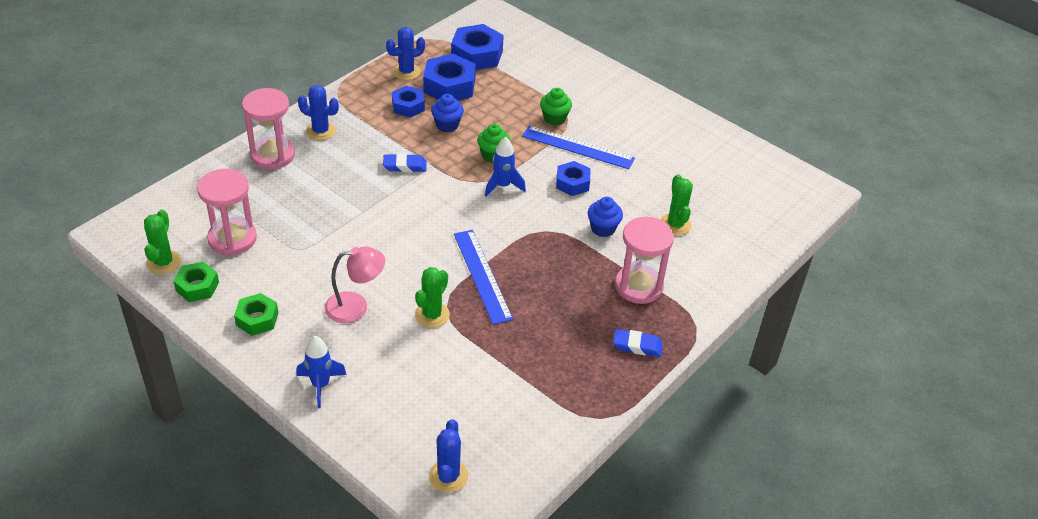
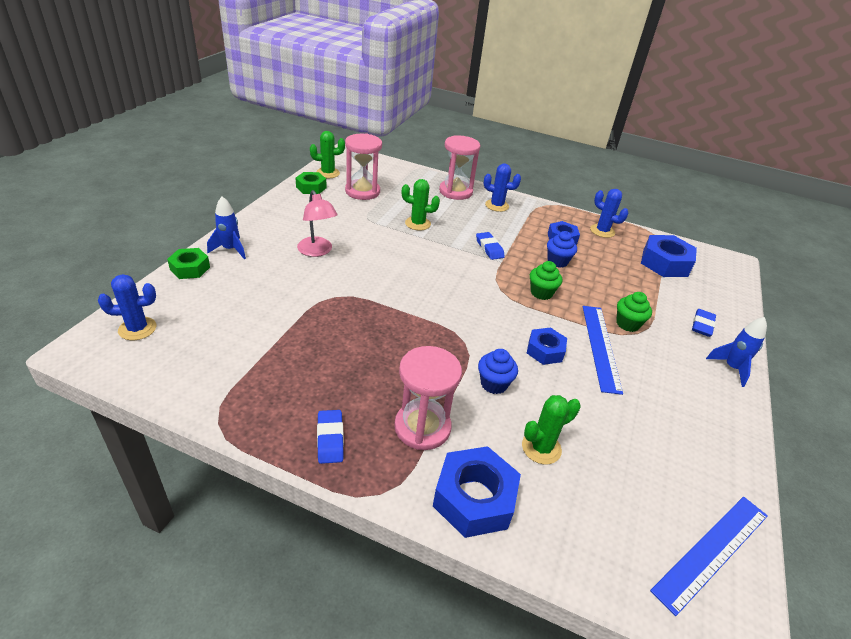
camera: 70 degrees right, 5 degrees down
(257, 319) = (289, 213): green nut -> green nut (190, 268)
(320, 131) = (497, 205): blue cactus -> blue cactus turned 75 degrees counterclockwise
(432, 315) = (322, 290): green cactus -> green cactus (418, 223)
(449, 86) = (608, 255): blue nut -> blue nut (474, 498)
(482, 275) = (382, 310): blue ruler -> blue ruler (711, 551)
(502, 186) = (505, 305): blue rocket -> blue rocket (731, 368)
(570, 76) = (702, 325): none -> blue eraser

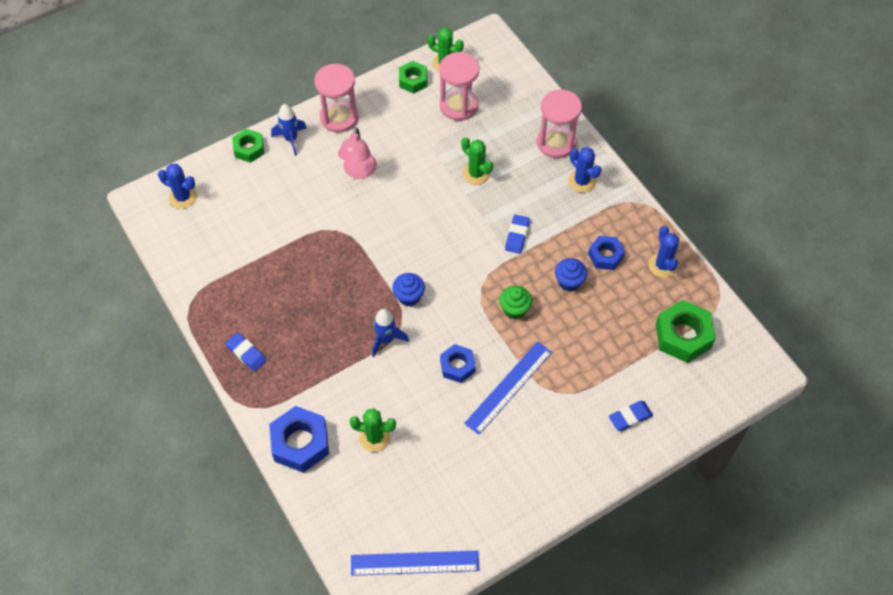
camera: 40 degrees right, 20 degrees up
(330, 439) = (246, 353): blue eraser -> blue eraser turned 75 degrees counterclockwise
(422, 427) = (309, 378): pink hourglass -> pink hourglass (339, 117)
(494, 384) = (389, 372): blue cupcake -> blue cupcake (409, 296)
(627, 324) = (559, 379): green cupcake -> none
(665, 263) = (683, 336): blue nut -> green nut
(731, 368) = (602, 466): blue rocket -> blue rocket (386, 339)

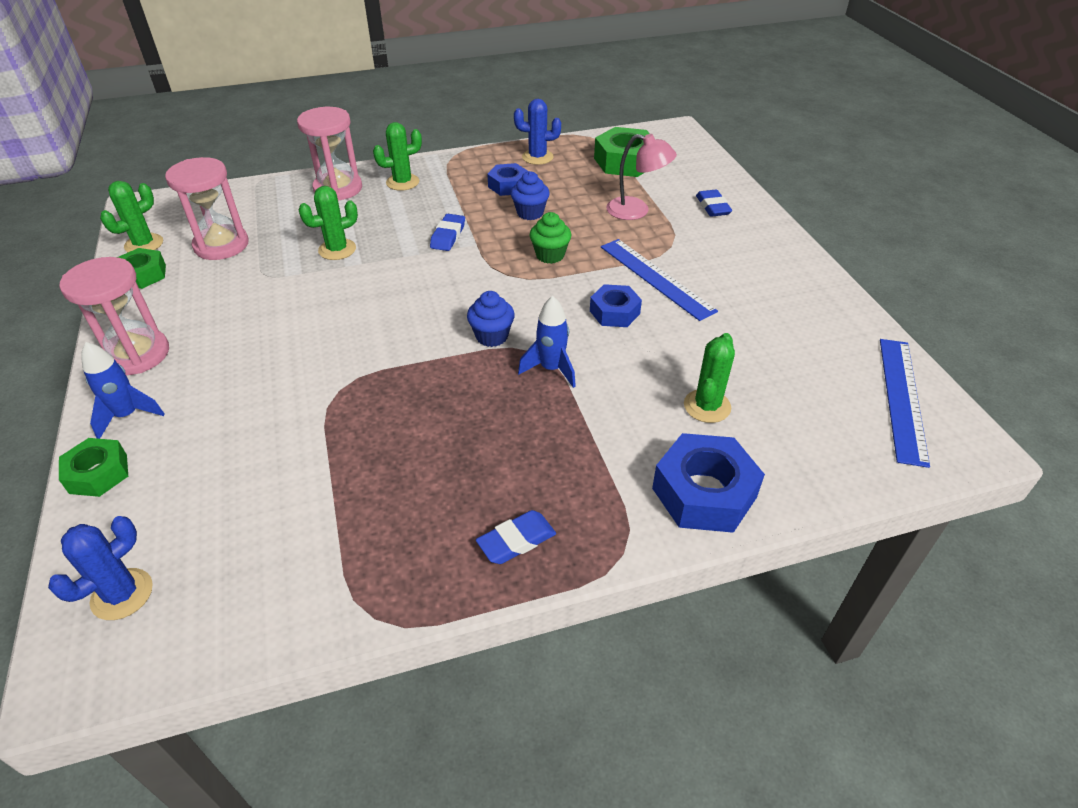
camera: 75 degrees left, 15 degrees down
(359, 172) = (252, 350): pink lamp -> pink lamp (636, 211)
(517, 236) = (448, 236): blue eraser -> blue eraser turned 75 degrees clockwise
(582, 181) = (402, 182): blue cactus -> green cactus

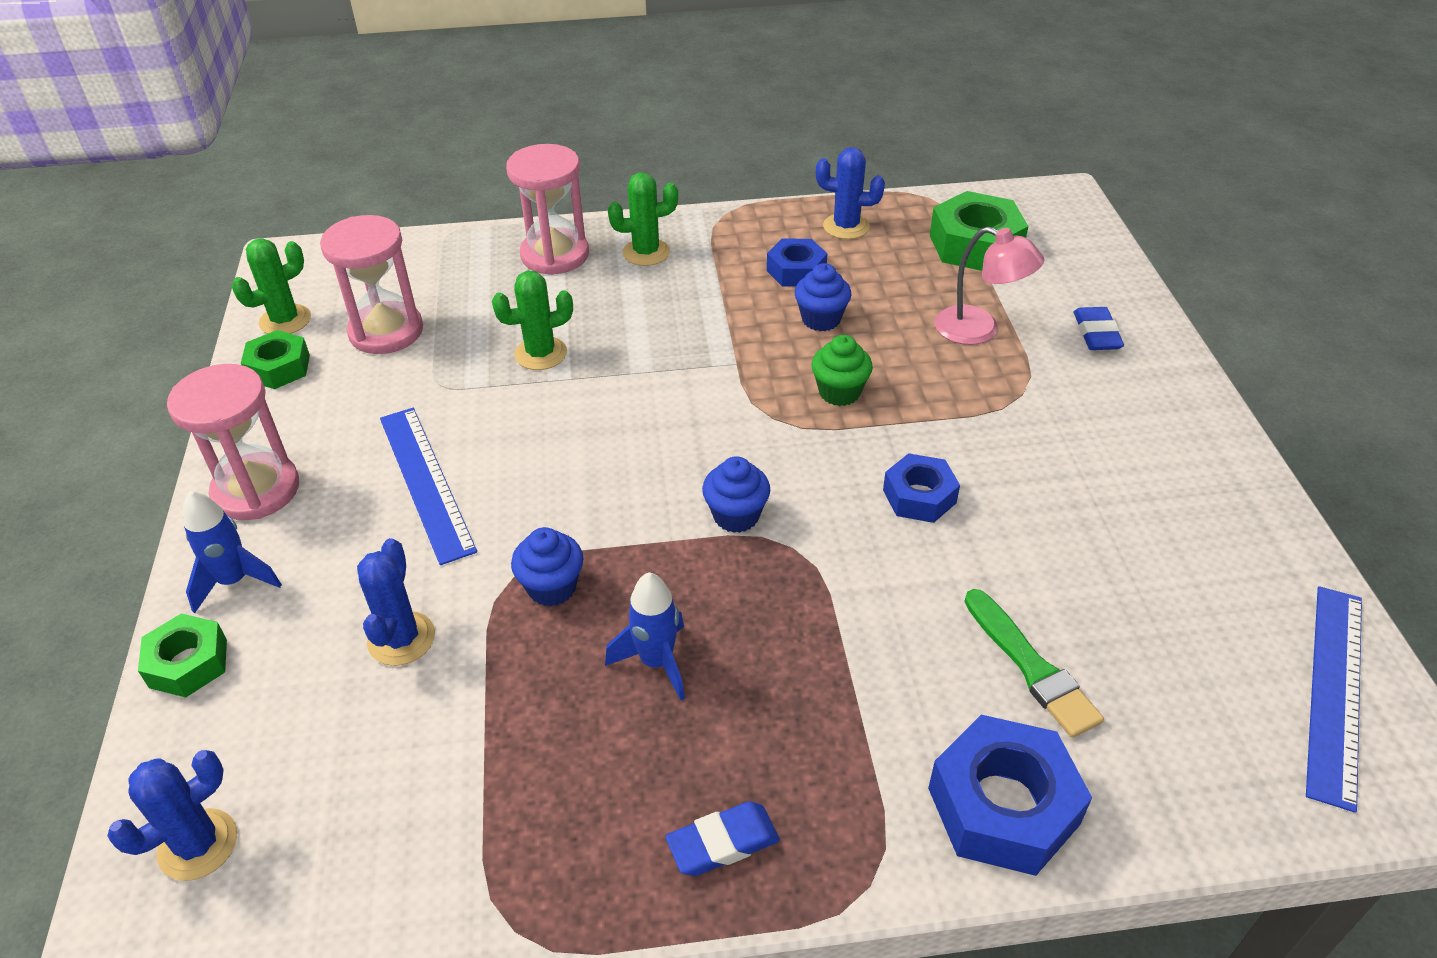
camera: 10 degrees right, 0 degrees up
(261, 439) = (401, 639): none -> blue cactus
(368, 394) = (552, 587): none -> blue cupcake
(448, 236) = (697, 346): blue eraser -> none
(551, 369) = (813, 578): blue rocket -> blue rocket (656, 662)
(656, 278) = (989, 446): blue ruler -> blue ruler (425, 482)
(707, 406) = (1031, 666): green cactus -> green brush

